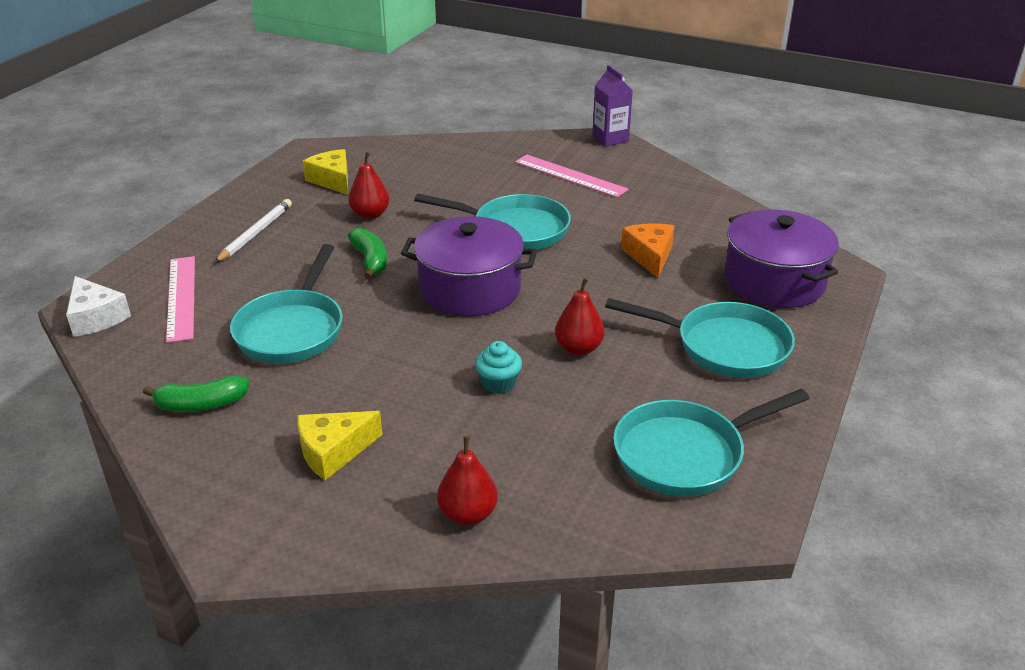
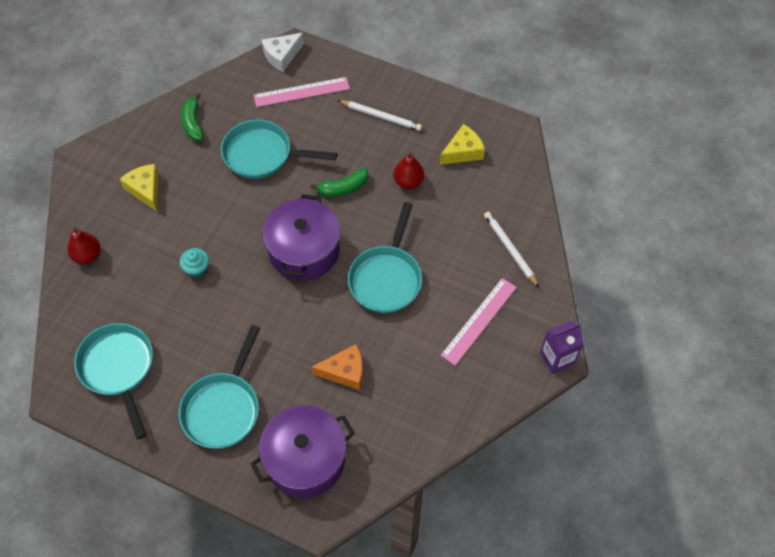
camera: 90 degrees right, 25 degrees up
(477, 157) = (510, 249): none -> white pencil
(578, 348) = (229, 315): red pear -> none

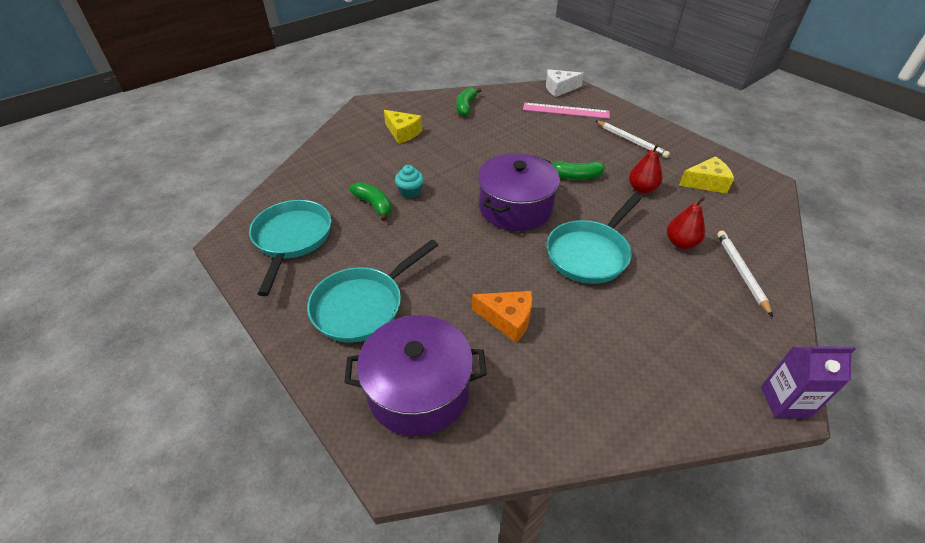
camera: 25 degrees right, 15 degrees down
(87, 255) = (328, 158): red pear -> red pear (680, 243)
(145, 190) = (403, 133): yellow cheese -> yellow cheese turned 135 degrees clockwise
(171, 299) = (374, 205): none -> green banana
(262, 155) = (512, 137): turquoise pan -> none
(479, 321) = (685, 325): pink ruler -> none

